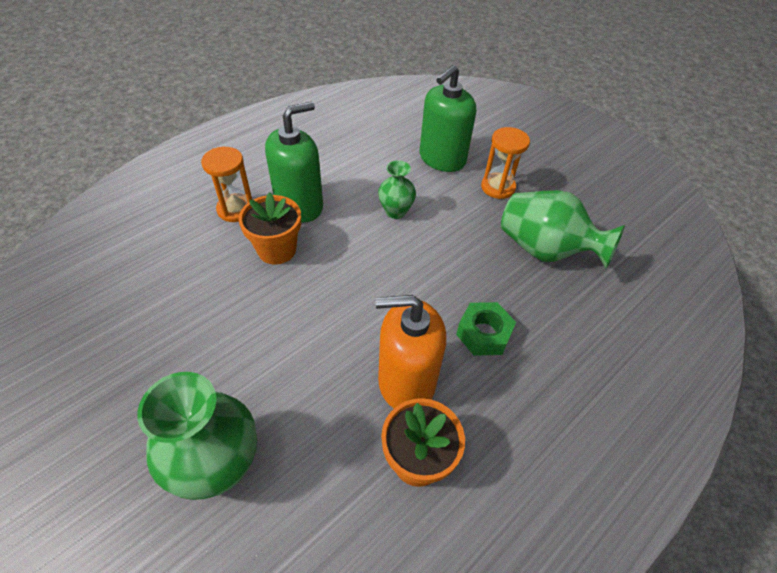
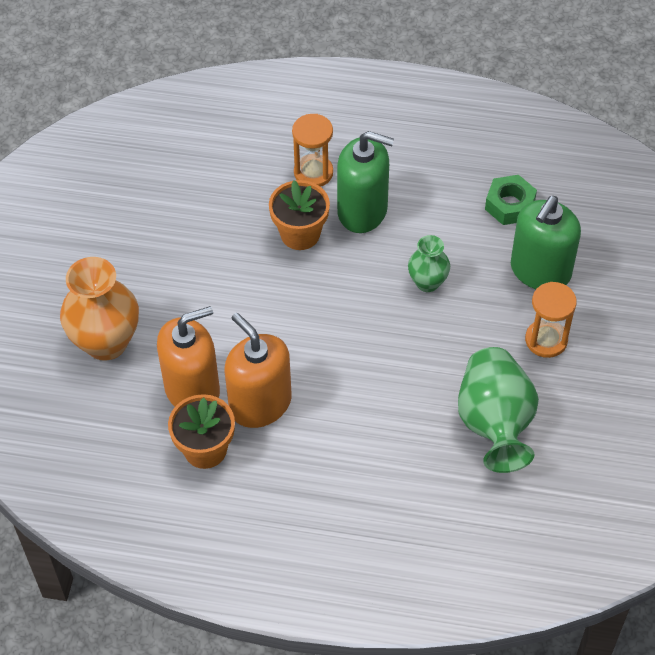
camera: 55 degrees right, 5 degrees up
(219, 466) = (106, 342): green vase -> orange vase
(344, 425) = (192, 389): none -> orange soap dispenser
(442, 159) = (540, 271): green soap dispenser -> green soap dispenser turned 60 degrees counterclockwise
(484, 334) = (352, 428): green nut -> green nut (510, 205)

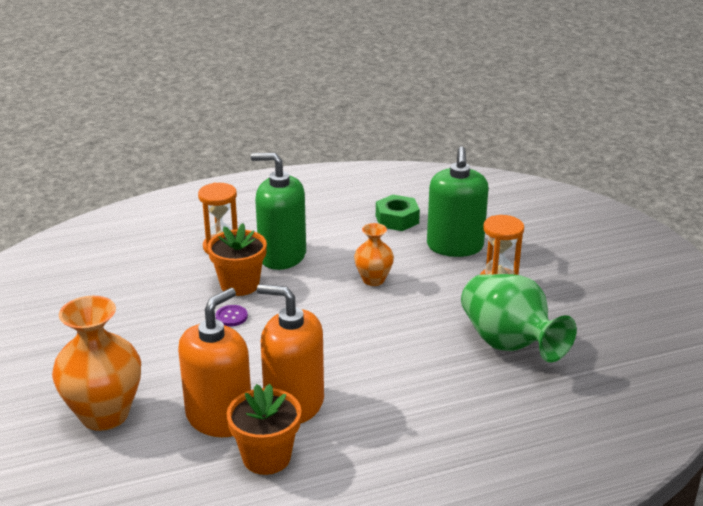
camera: 30 degrees left, 25 degrees down
(269, 273) = (231, 317): none -> purple button
(362, 210) = (282, 256): green soap dispenser -> green soap dispenser turned 150 degrees counterclockwise
(427, 282) = (373, 280): green vase -> orange vase

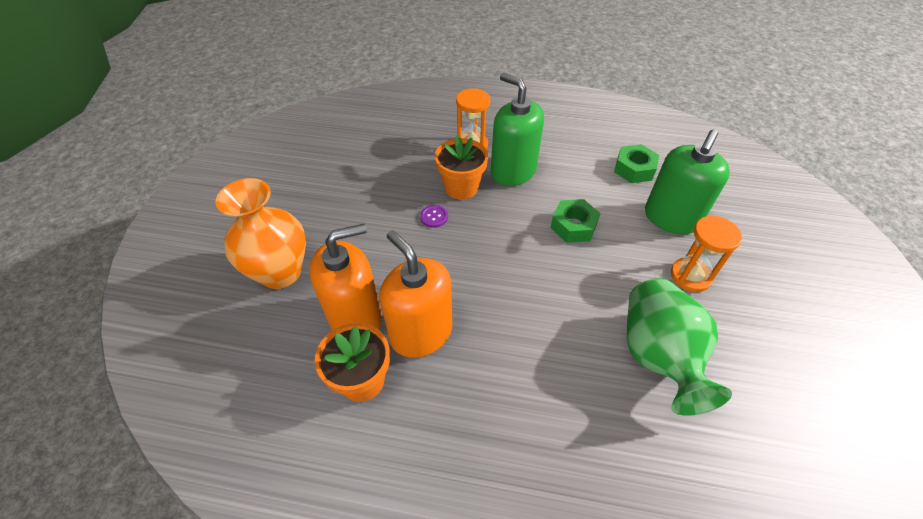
camera: 30 degrees right, 20 degrees up
(373, 280) = (573, 226): orange vase -> green nut

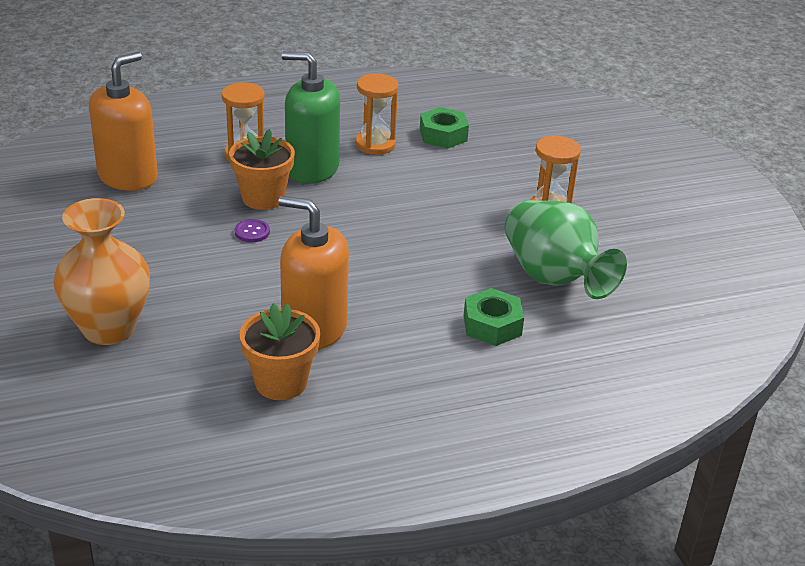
camera: 30 degrees left, 15 degrees down
(356, 317) = (232, 339): orange soap dispenser -> orange soap dispenser (128, 177)
(573, 226) = (411, 200): green nut -> green nut (492, 325)
(574, 163) = (375, 144): none -> orange hourglass
(671, 218) = (505, 168): green soap dispenser -> none

